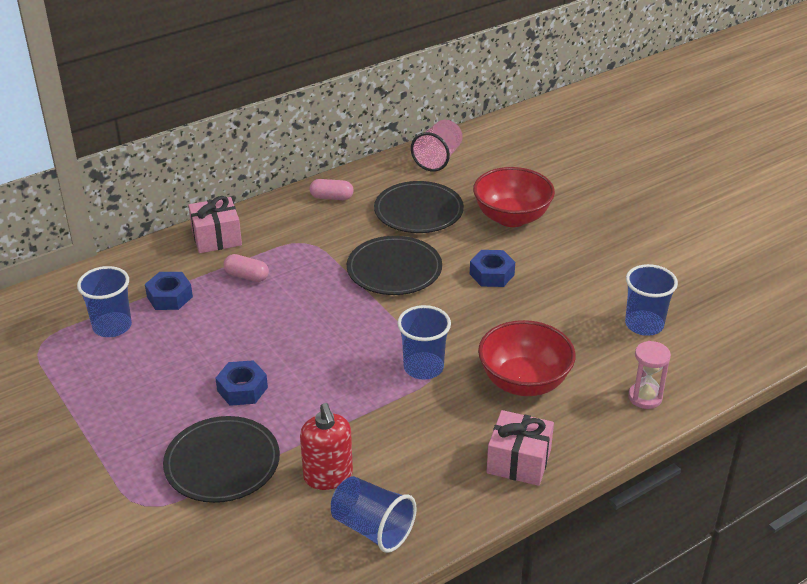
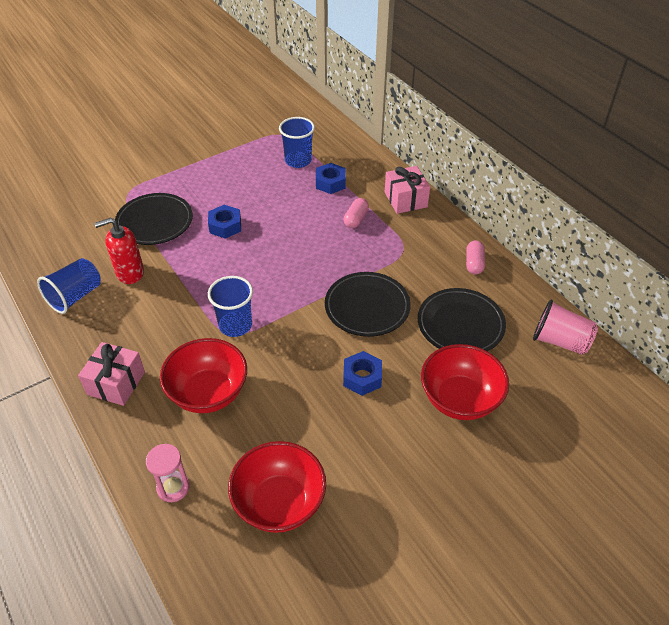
camera: 90 degrees right, 10 degrees up
(644, 325) = (279, 503): blue cup -> red bowl

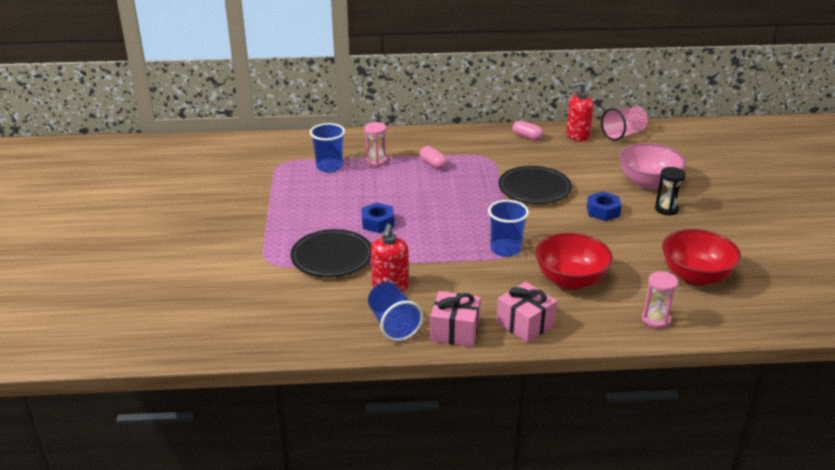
camera: 60 degrees left, 15 degrees down
(330, 183) = (376, 161): blue nut -> pink hourglass
(405, 199) = (432, 138): pink gift -> pink gift (455, 331)
(411, 434) = (666, 209): none -> black hourglass
(460, 324) = (581, 160): black plate -> none
(460, 399) = (648, 183): red bowl -> pink bowl
(516, 302) = (577, 136): none -> red soap dispenser

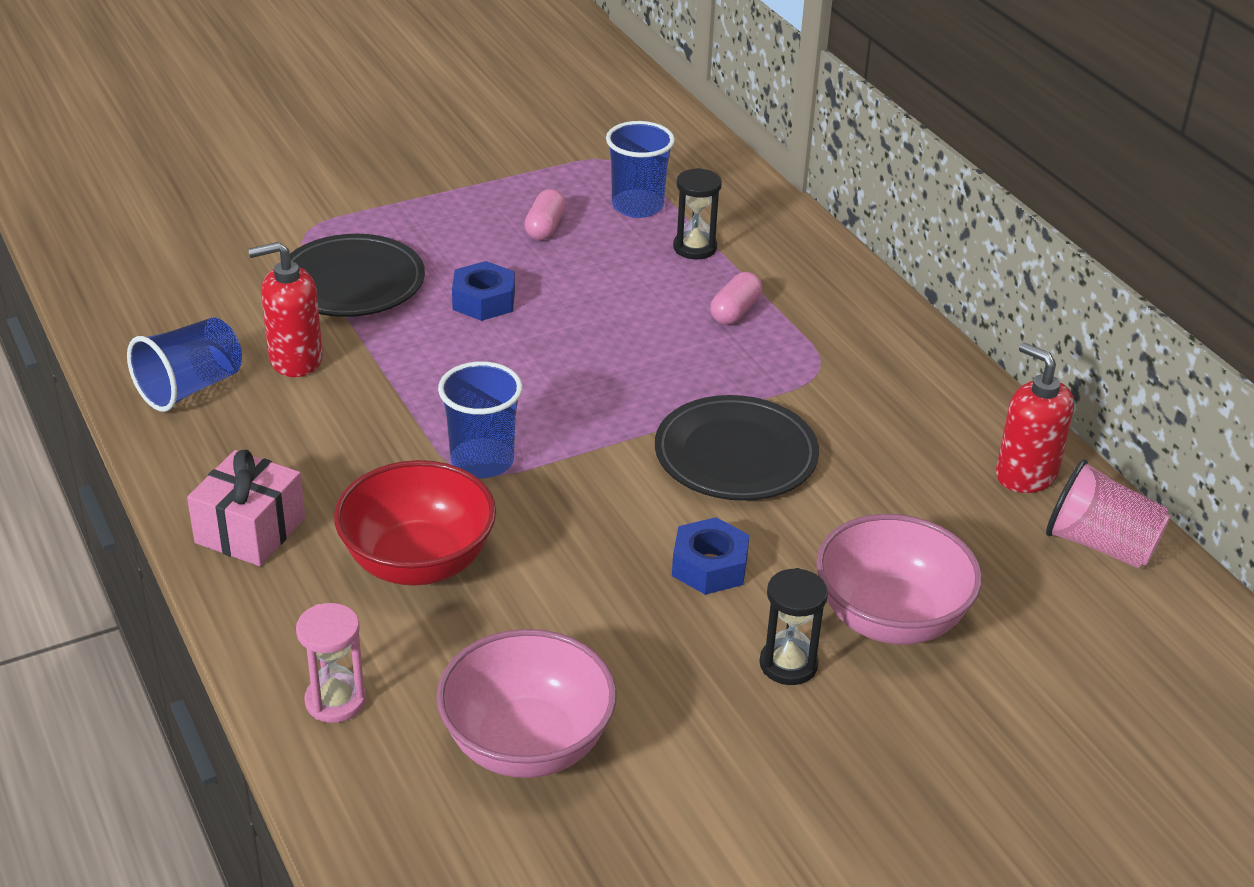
camera: 65 degrees right, 5 degrees up
(376, 161) = (695, 248): pink hourglass -> black hourglass
(455, 331) = (198, 455): pink gift -> none
(527, 137) = (953, 404): pink capsule -> pink capsule (545, 227)
(695, 276) = (527, 744): red bowl -> pink bowl

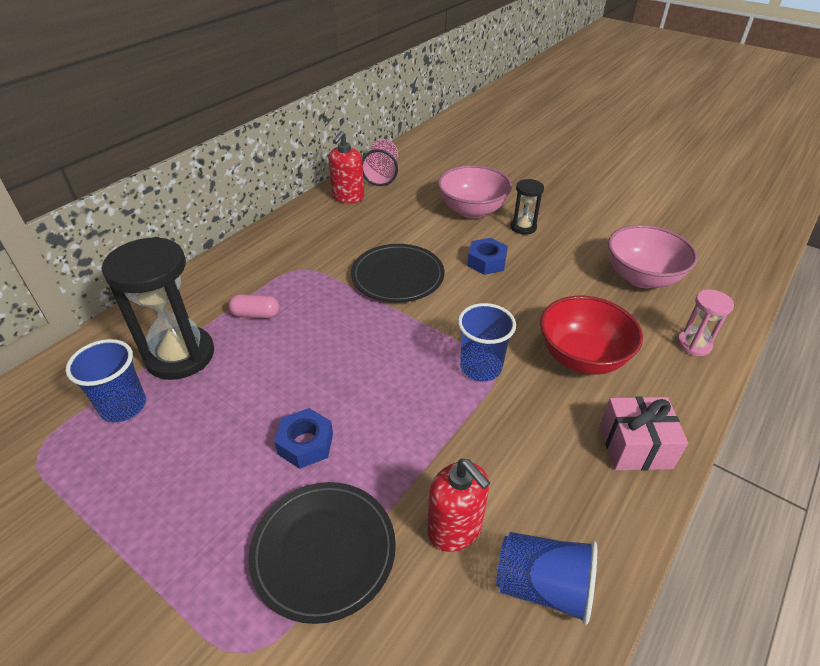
camera: 115 degrees left, 5 degrees up
(545, 227) = (177, 451): pink capsule -> none
(695, 248) = (180, 355): black hourglass -> black hourglass, size x1.99

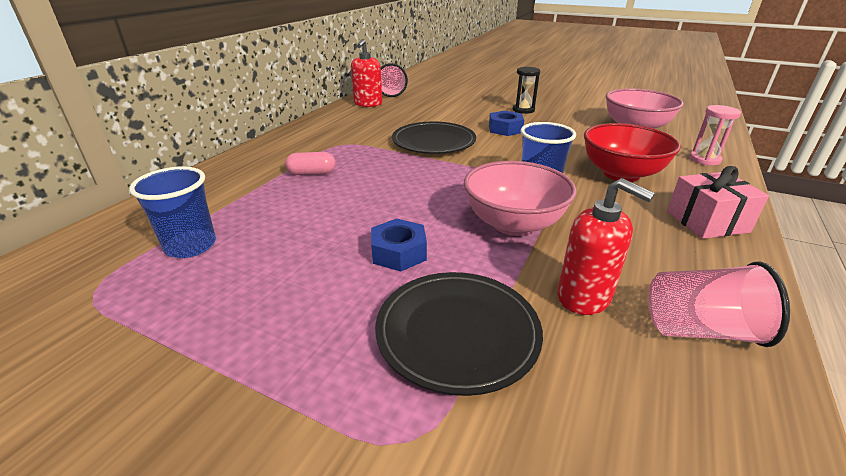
camera: 10 degrees left, 10 degrees down
(180, 355) = (243, 205): black hourglass -> none
(472, 210) = (476, 104): pink bowl -> pink bowl (513, 224)
(543, 586) = (700, 329): blue cup -> pink cup

